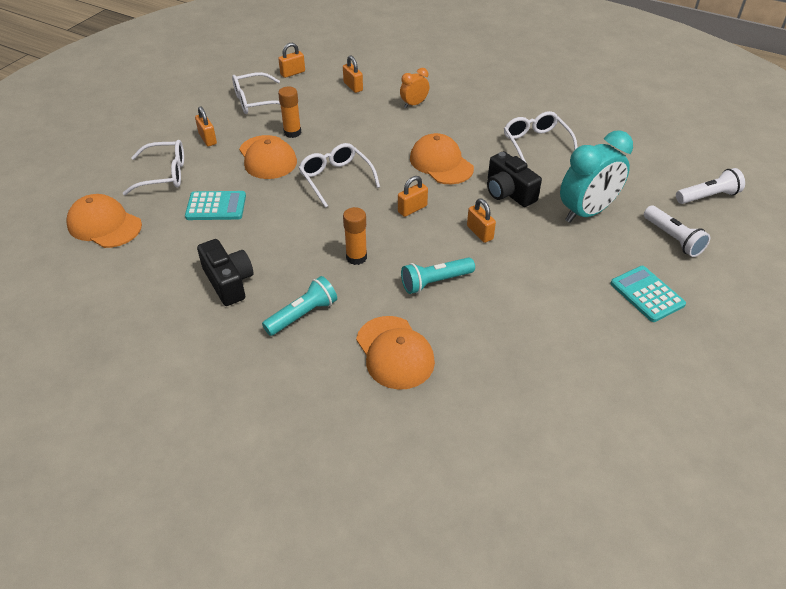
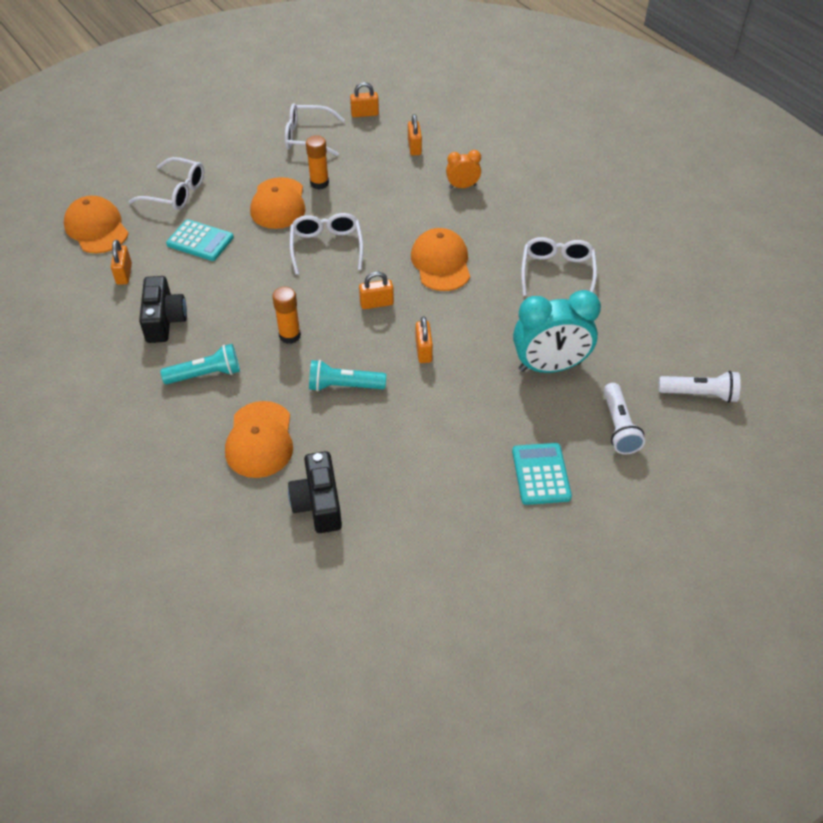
camera: 25 degrees right, 5 degrees up
(207, 139) = (237, 166): orange padlock -> orange padlock (124, 274)
(508, 192) = (485, 317): black camera -> black camera (318, 503)

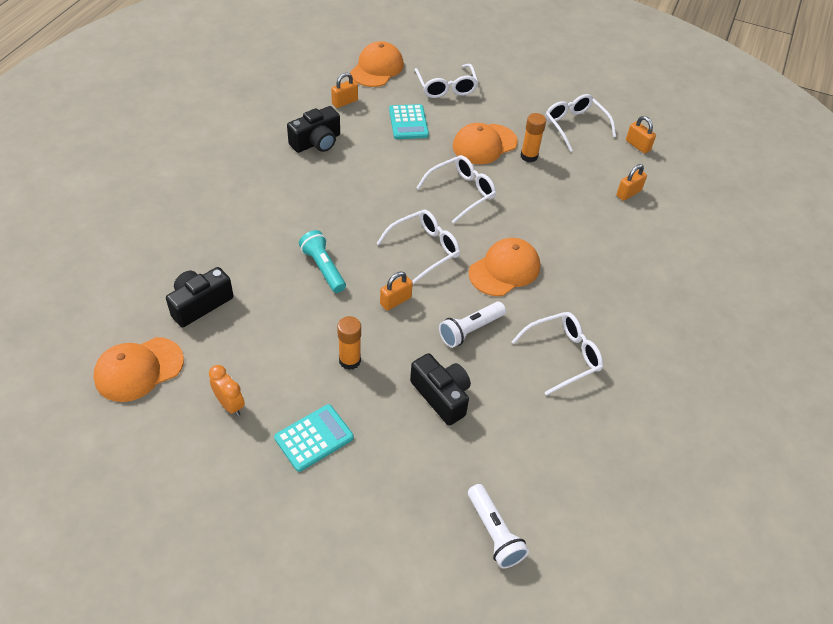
camera: 55 degrees right, 0 degrees up
(206, 374) = (281, 187): turquoise flashlight -> none
(260, 440) = (239, 244): orange cap -> orange cap (138, 369)
(290, 335) = (352, 214): orange glue stick -> orange glue stick (350, 360)
(376, 303) = (425, 249): orange padlock -> white glasses
(462, 186) = (611, 244): orange clock -> orange clock (230, 404)
(550, 367) = (441, 396): turquoise clock -> black camera
(619, 427) = (406, 477): white flashlight -> white flashlight (470, 330)

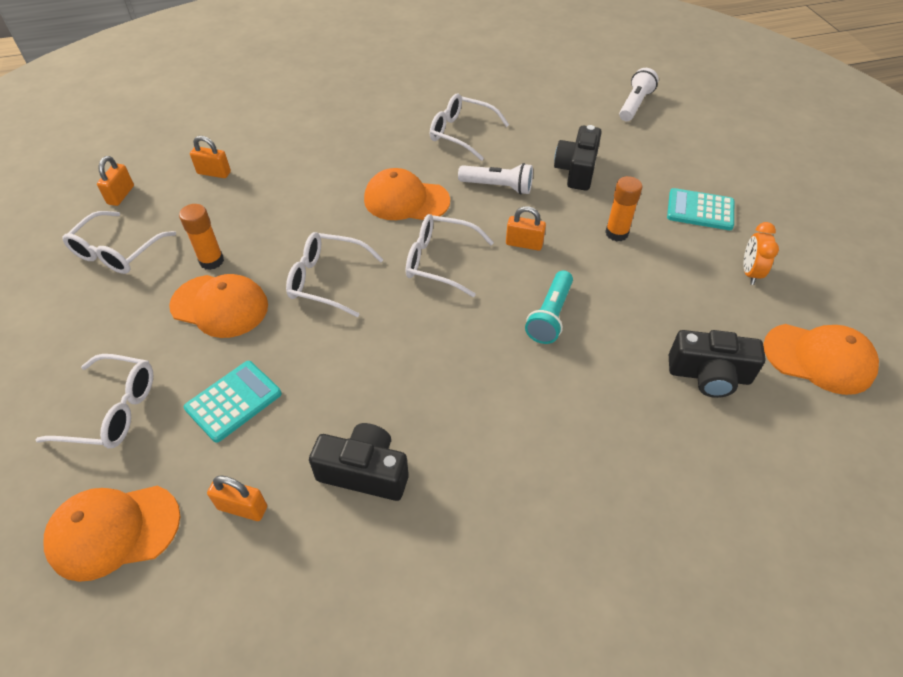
camera: 125 degrees left, 0 degrees up
(446, 87) = (113, 410): white glasses -> white glasses turned 60 degrees clockwise

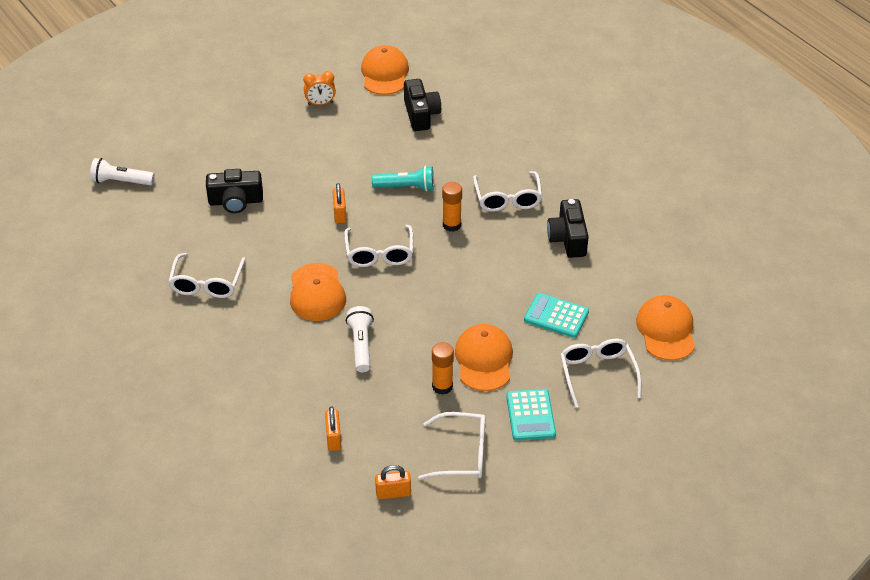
camera: 110 degrees left, 5 degrees down
(113, 531) = (666, 330): orange cap -> orange cap turned 150 degrees counterclockwise
(242, 508) = (619, 281): orange padlock -> none
(326, 280) = (429, 309): white glasses -> white glasses (507, 199)
(498, 187) = (276, 242): white flashlight -> white flashlight (361, 345)
(616, 233) = (306, 169): orange glue stick -> orange glue stick (451, 225)
(700, 210) = (261, 131): turquoise calculator -> turquoise calculator (530, 415)

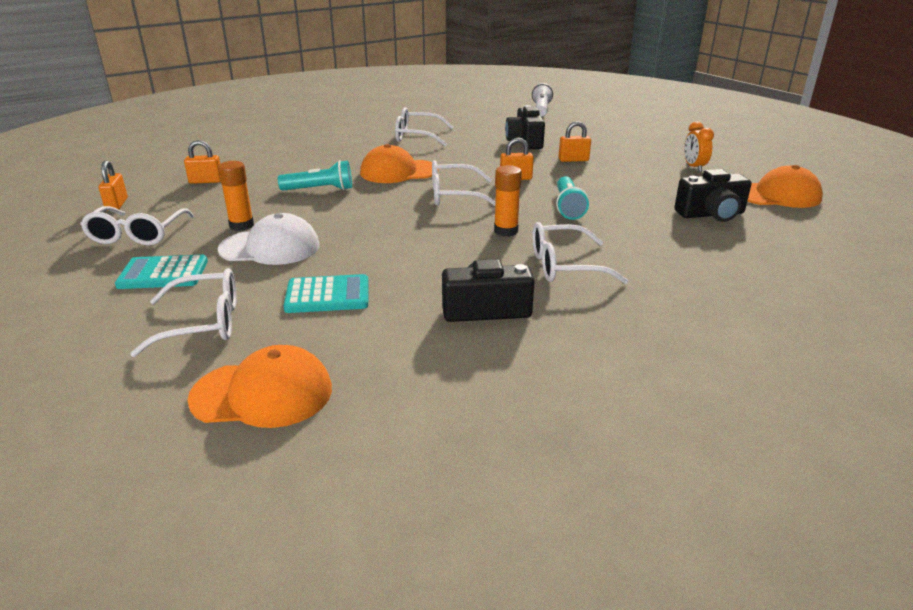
camera: 90 degrees right, 15 degrees down
(294, 173) = (573, 160): none -> orange padlock
(361, 345) = (320, 190): white flashlight -> turquoise flashlight
(484, 359) = (270, 247): orange cap -> white cap
(556, 316) = (327, 295): turquoise calculator -> turquoise calculator turned 60 degrees clockwise

